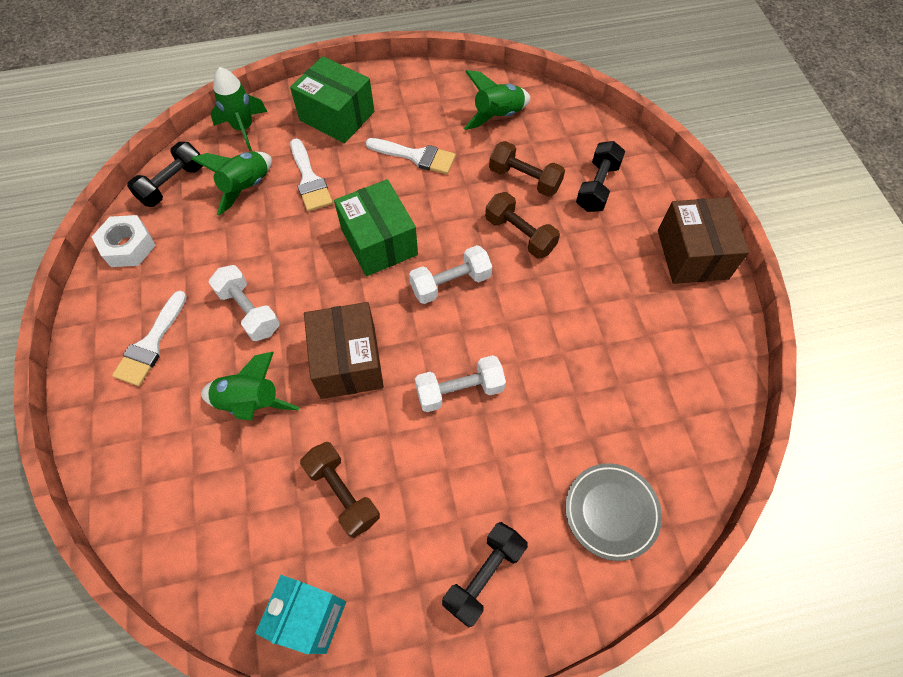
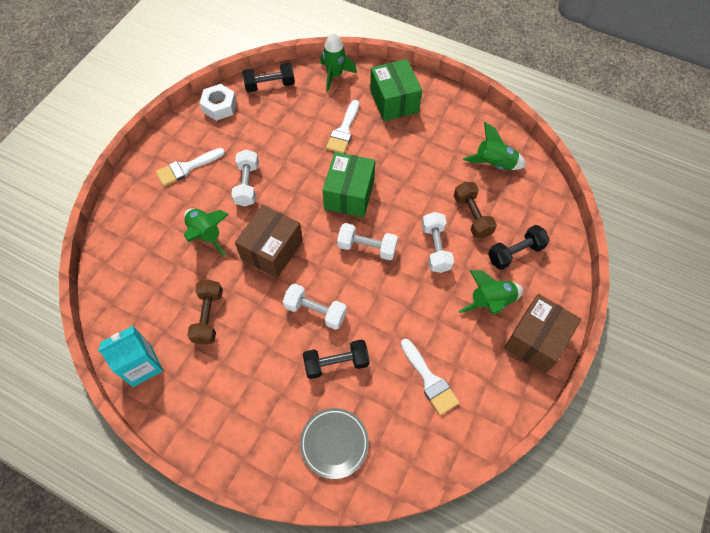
camera: 40 degrees right, 0 degrees up
(246, 187) = (306, 112): green rocket -> green rocket (491, 302)
(416, 156) = (418, 157): white brush -> white brush (429, 380)
(484, 576) = (237, 417): black dumbbell -> black dumbbell (336, 363)
(520, 234) = (436, 248): brown dumbbell -> white dumbbell

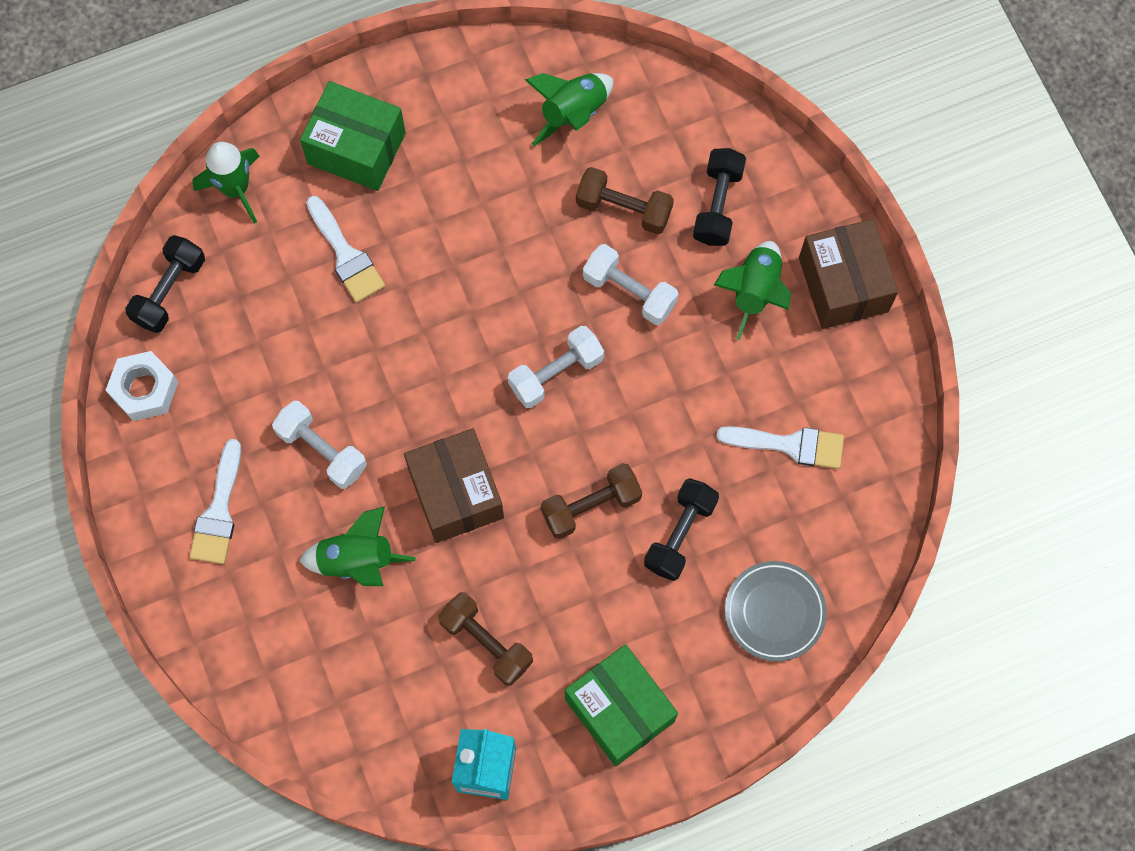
camera: 50 degrees left, 10 degrees up
(315, 311) = (591, 506): white dumbbell -> brown dumbbell
(349, 194) = (457, 331): green box -> green box (619, 710)

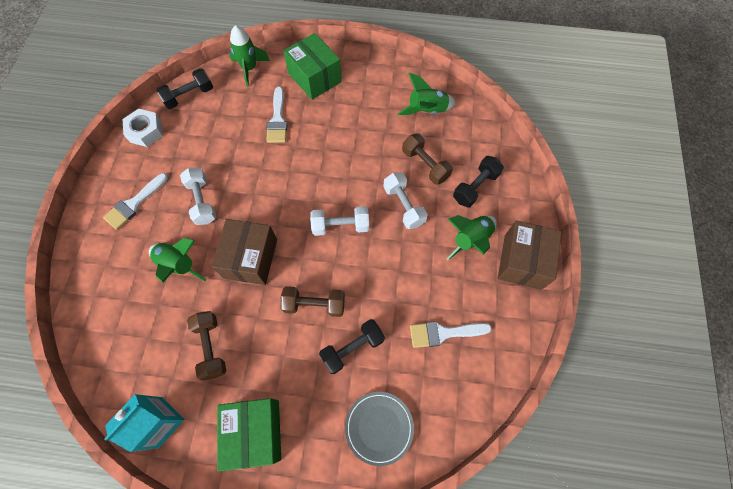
camera: 30 degrees right, 5 degrees down
(789, 445) = (443, 333): white brush -> white brush turned 135 degrees clockwise

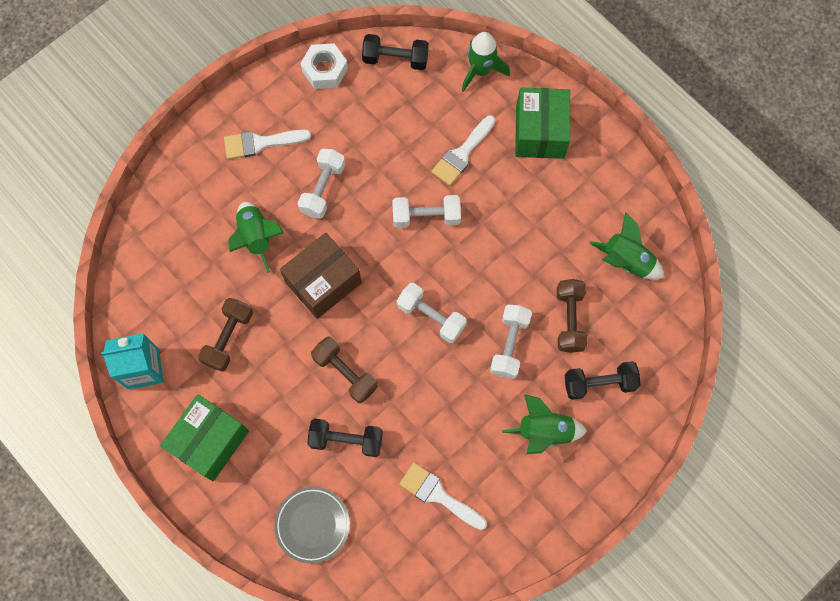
camera: 40 degrees right, 5 degrees up
(286, 170) = (426, 216): none -> white dumbbell
(522, 262) = (575, 494): brown box -> none

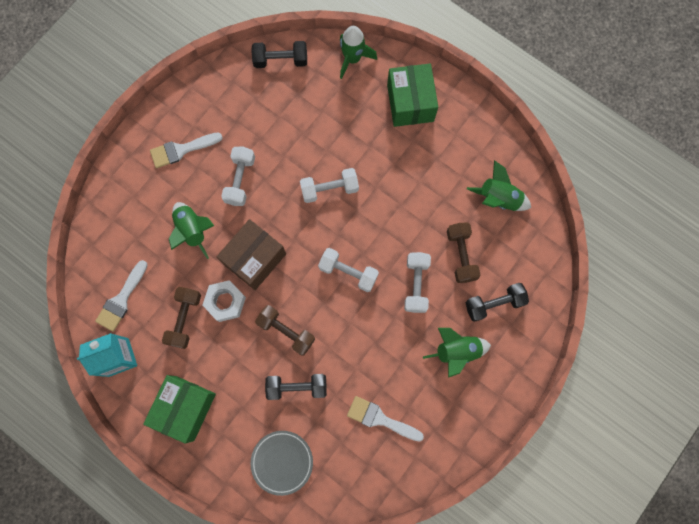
camera: 10 degrees left, 5 degrees up
(325, 70) = (224, 79): white nut -> white nut (225, 302)
(462, 154) = (349, 131): white brush -> white brush (121, 299)

